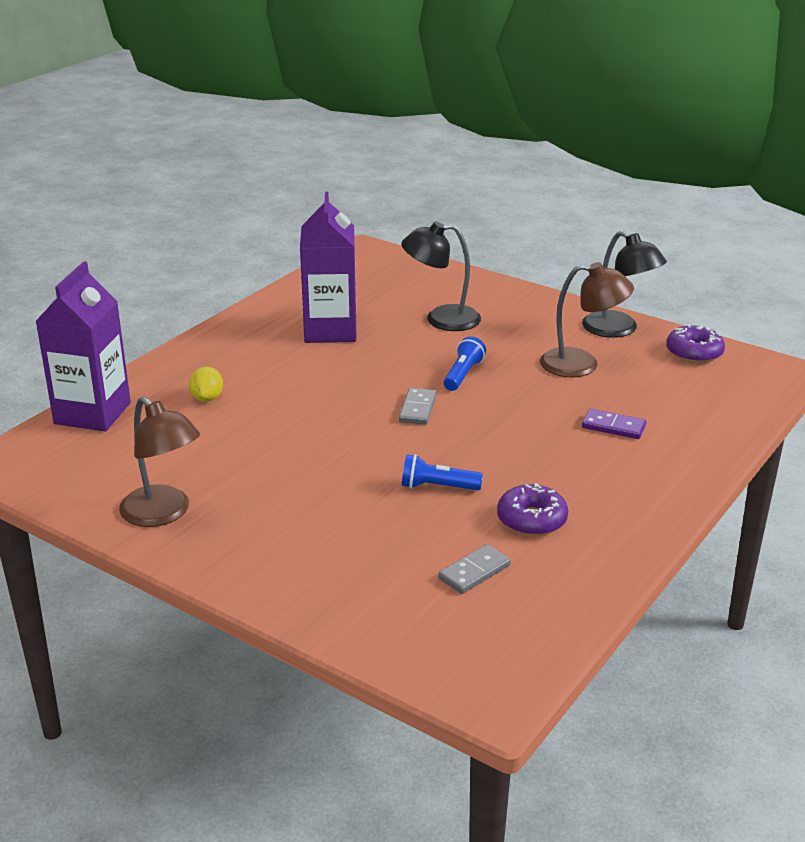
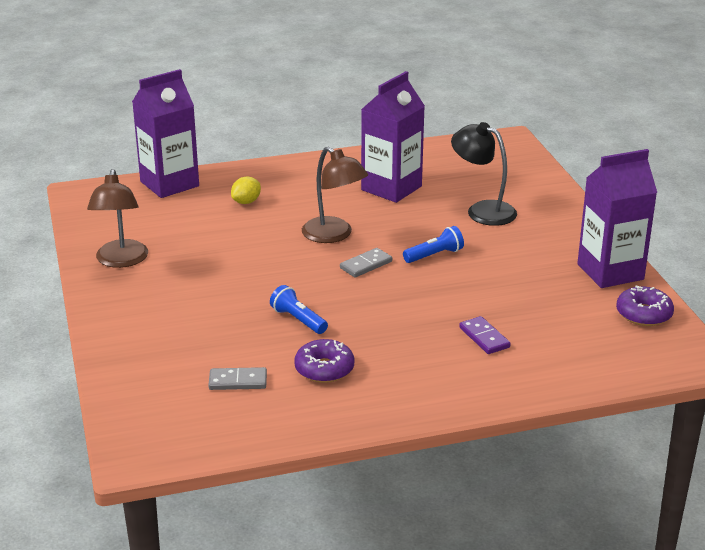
camera: 40 degrees right, 0 degrees up
(581, 364) = (535, 285): brown lamp -> brown lamp (334, 235)
(619, 329) = (610, 272): black lamp -> purple carton

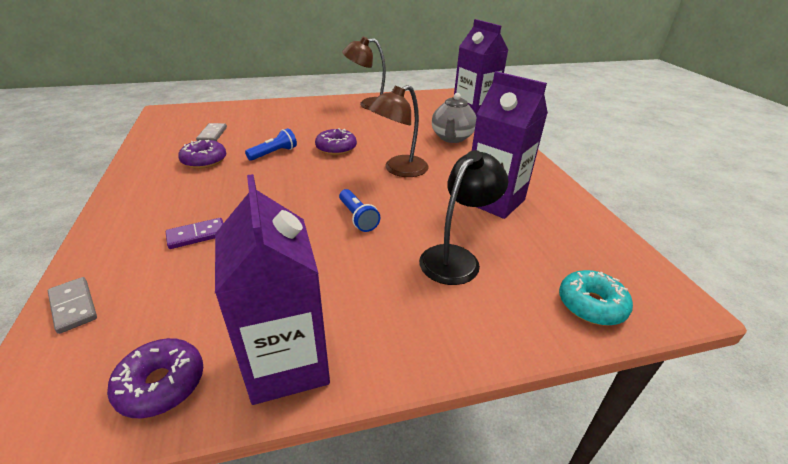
camera: 90 degrees right, 5 degrees up
(246, 202) = (452, 138): yellow lemon -> grey teapot
(280, 277) = (336, 148): none -> purple donut
(366, 265) = (347, 182): grey domino -> grey domino (73, 306)
(520, 167) = (591, 305): none -> turquoise donut

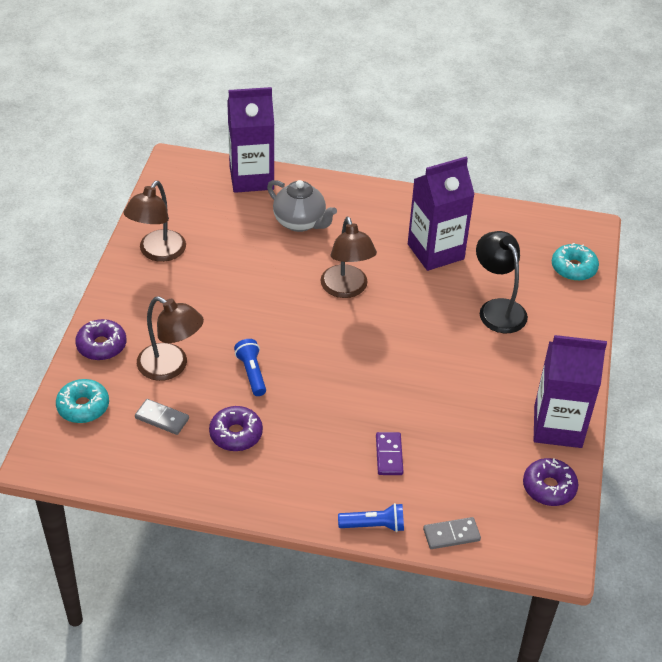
camera: 65 degrees left, 10 degrees up
(215, 112) = (83, 407): none -> turquoise donut
(264, 127) = (171, 367): none -> brown lamp
(336, 148) = (269, 320): purple donut -> purple donut (101, 345)
(357, 218) = (415, 345): blue flashlight -> blue flashlight (374, 525)

